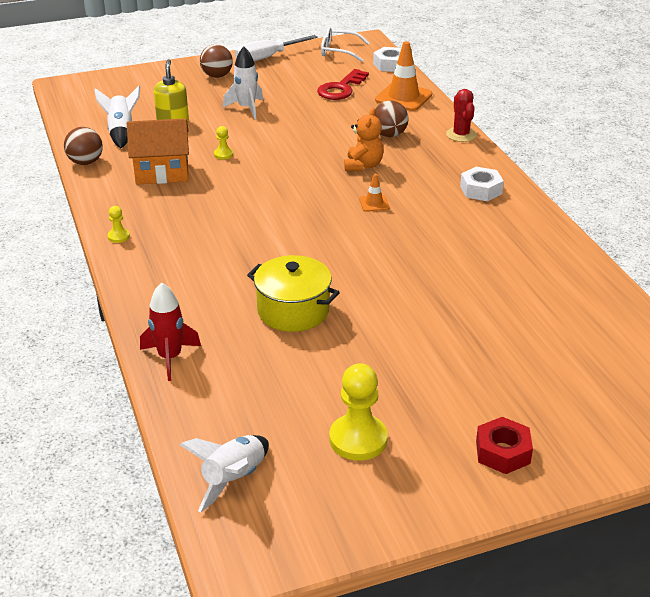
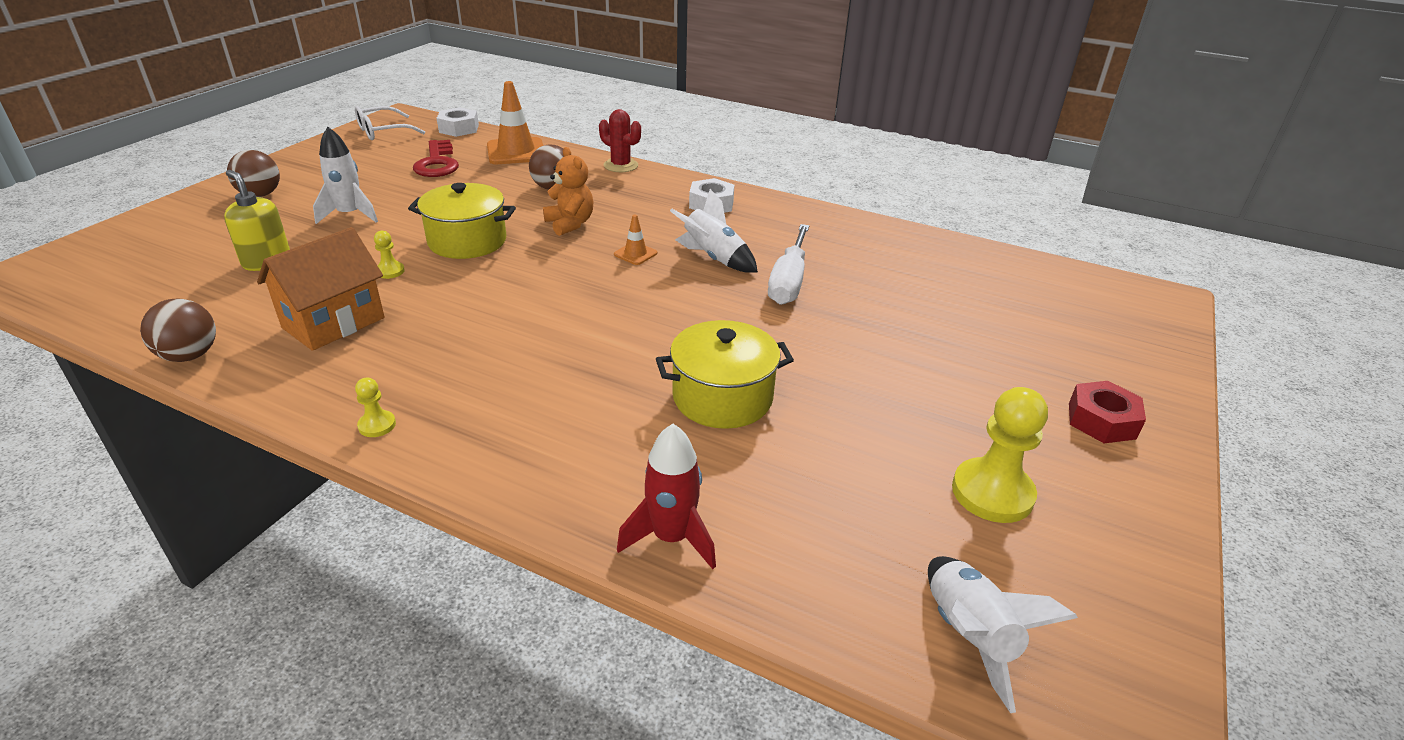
camera: 45 degrees left, 0 degrees up
(121, 132) = (201, 299): white rocket -> white rocket (714, 258)
(267, 57) = (303, 159): white screwdriver -> white screwdriver (788, 281)
(287, 152) = (467, 241): none -> yellow pot

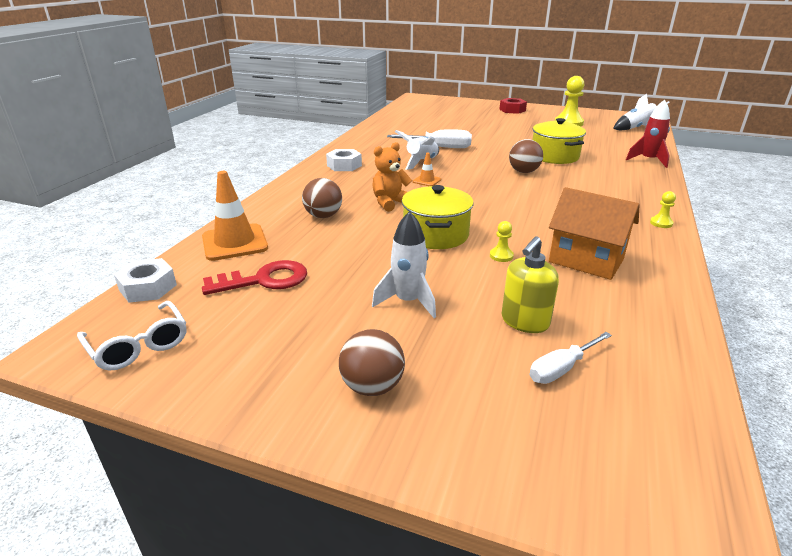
camera: 95 degrees left, 5 degrees down
(190, 355) = (680, 308): brown ball -> brown ball (523, 172)
(193, 265) = (561, 368): none -> white screwdriver
(621, 165) = (273, 196): red cactus -> none

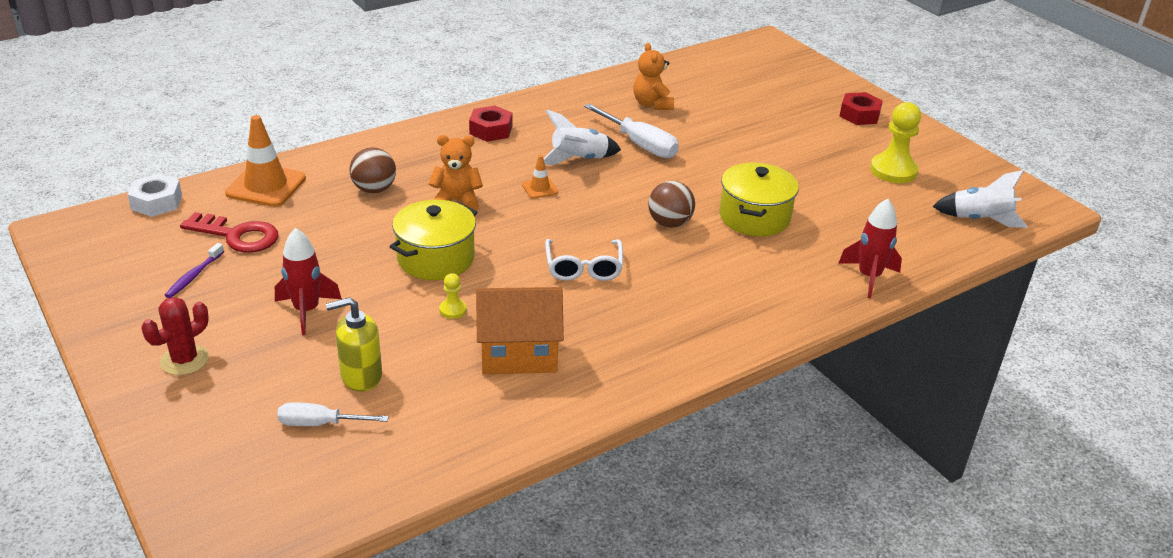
camera: 35 degrees right, 5 degrees up
(139, 346) = (97, 250): white glasses -> white glasses (583, 268)
(272, 322) = (194, 276): none -> purple toothbrush
(344, 165) = (491, 130): white nut -> red nut
(372, 386) = (184, 360): brown ball -> red cactus
(408, 301) = (307, 311): white rocket -> red rocket
(412, 131) = (652, 104): none -> orange teddy bear
(586, 261) = (518, 355): orange house -> orange house turned 75 degrees counterclockwise
(661, 223) = (685, 359): yellow pawn -> none

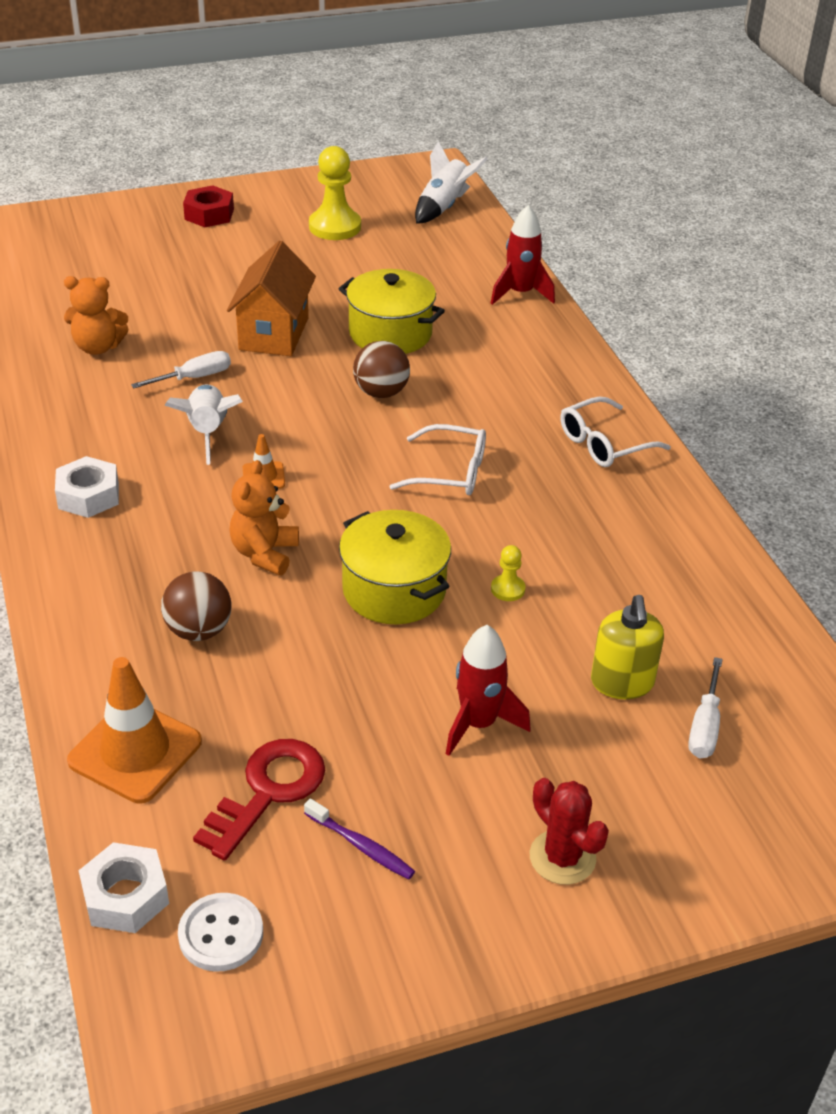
camera: 75 degrees left, 5 degrees up
(128, 236) = (221, 934): none -> white button
(491, 130) = (88, 496): red nut -> white nut
(518, 355) = (604, 549): orange house -> orange house (274, 333)
(639, 144) = (194, 378): white screwdriver -> white screwdriver, size x0.64
(663, 344) = (603, 444): none -> white glasses

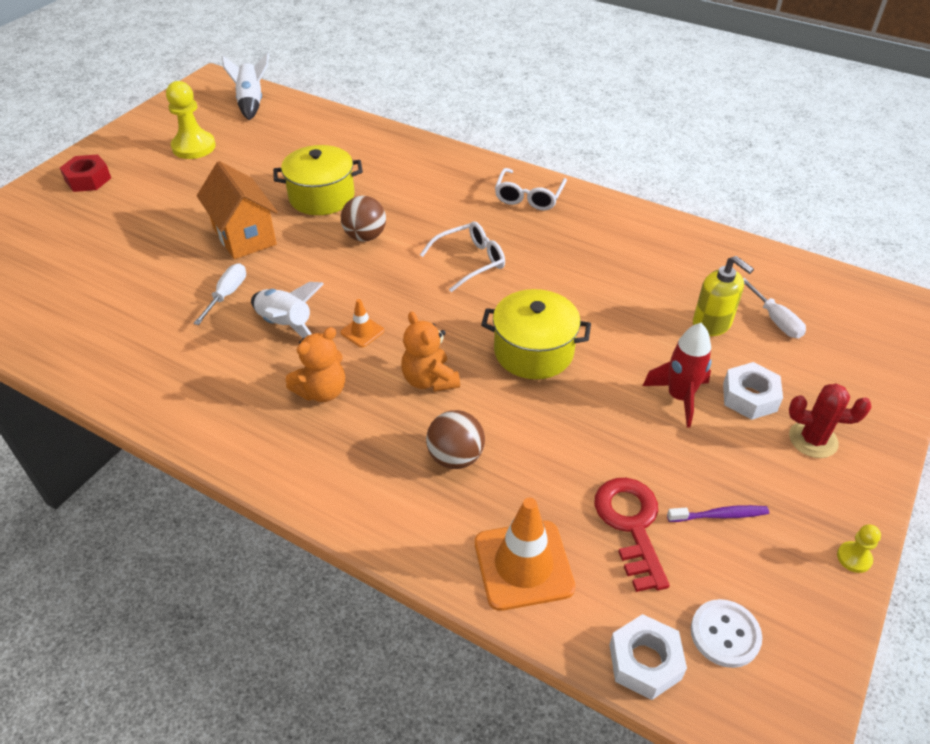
camera: 40 degrees left, 5 degrees up
(88, 496) = (258, 419): white nut -> white nut (749, 397)
(98, 347) = (124, 313): orange teddy bear -> orange teddy bear (322, 391)
(507, 589) = (591, 310): yellow pawn -> yellow pawn (854, 558)
(520, 293) = (368, 134): red rocket -> none

